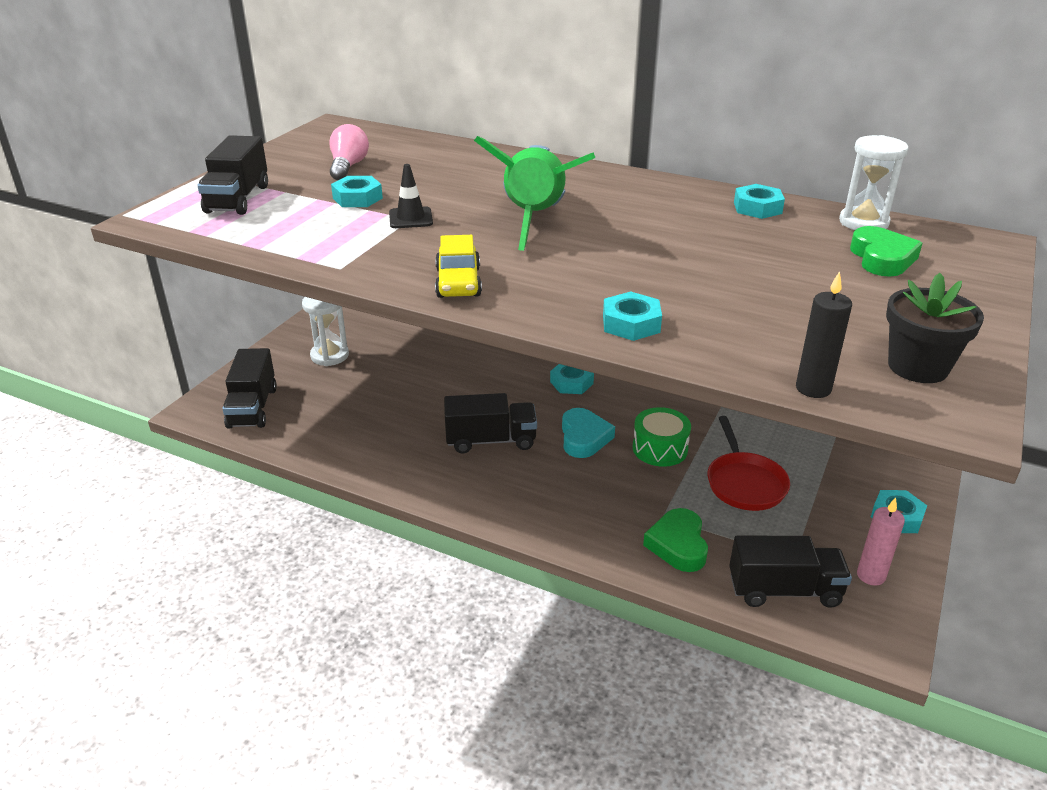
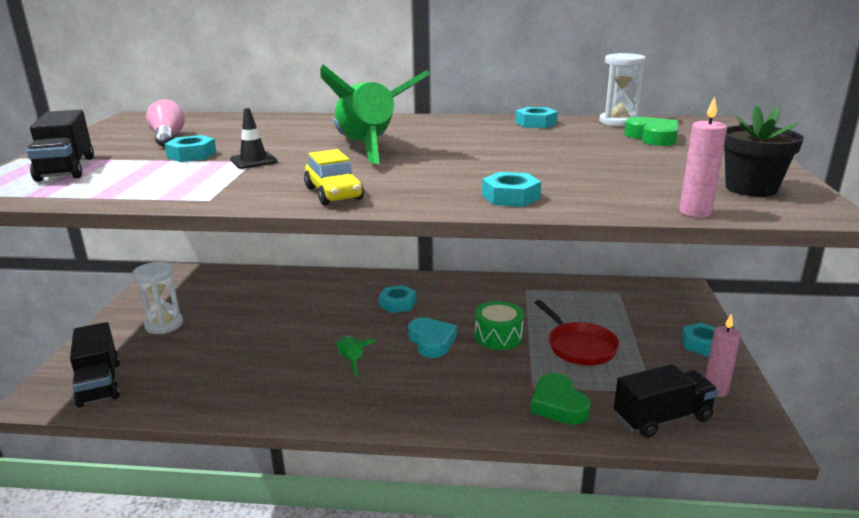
camera: 20 degrees left, 10 degrees down
(491, 440) = (351, 361): black truck -> green rocket
(813, 389) = (695, 212): black candle -> pink candle

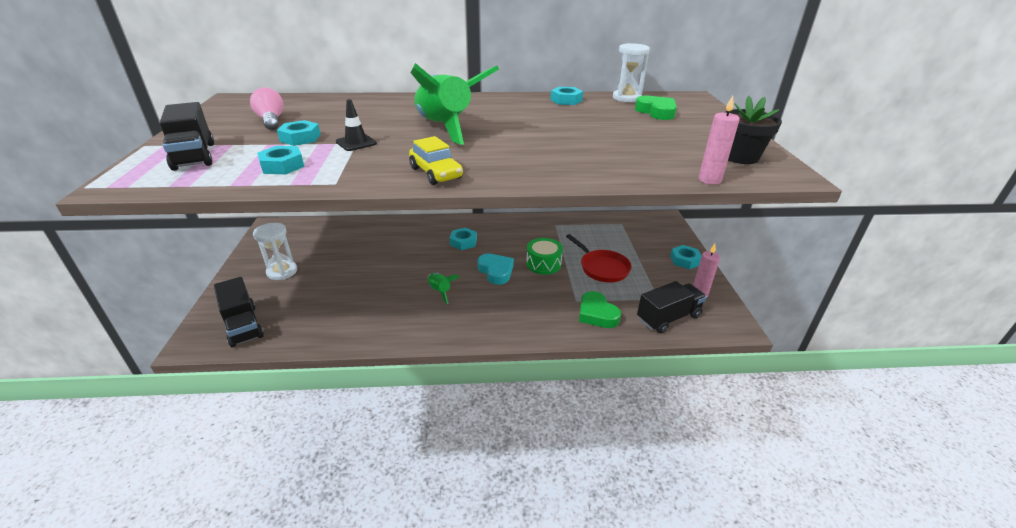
camera: 10 degrees left, 10 degrees up
(510, 197) = (573, 171): turquoise nut -> turquoise nut (282, 166)

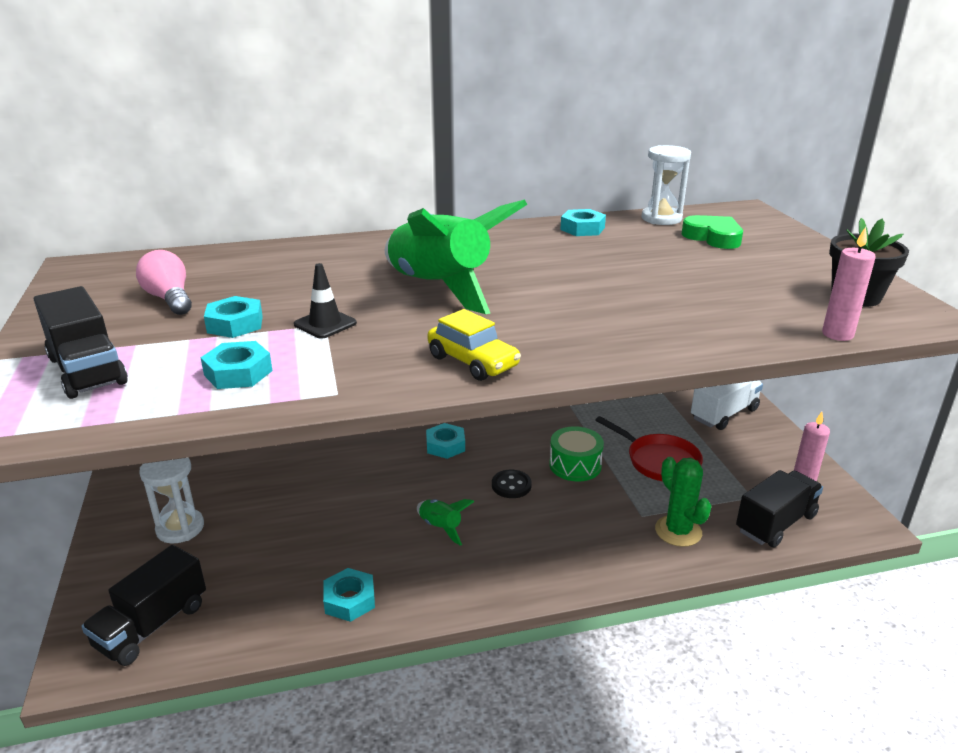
camera: 10 degrees left, 5 degrees down
(243, 325) = (152, 625): black truck -> black truck turned 75 degrees clockwise
(496, 271) = (511, 485): turquoise heart -> black button
(597, 314) = (678, 531): green heart -> green cactus
(660, 243) = (724, 414): none -> white truck
(685, 260) = (766, 436): turquoise nut -> turquoise nut (349, 600)

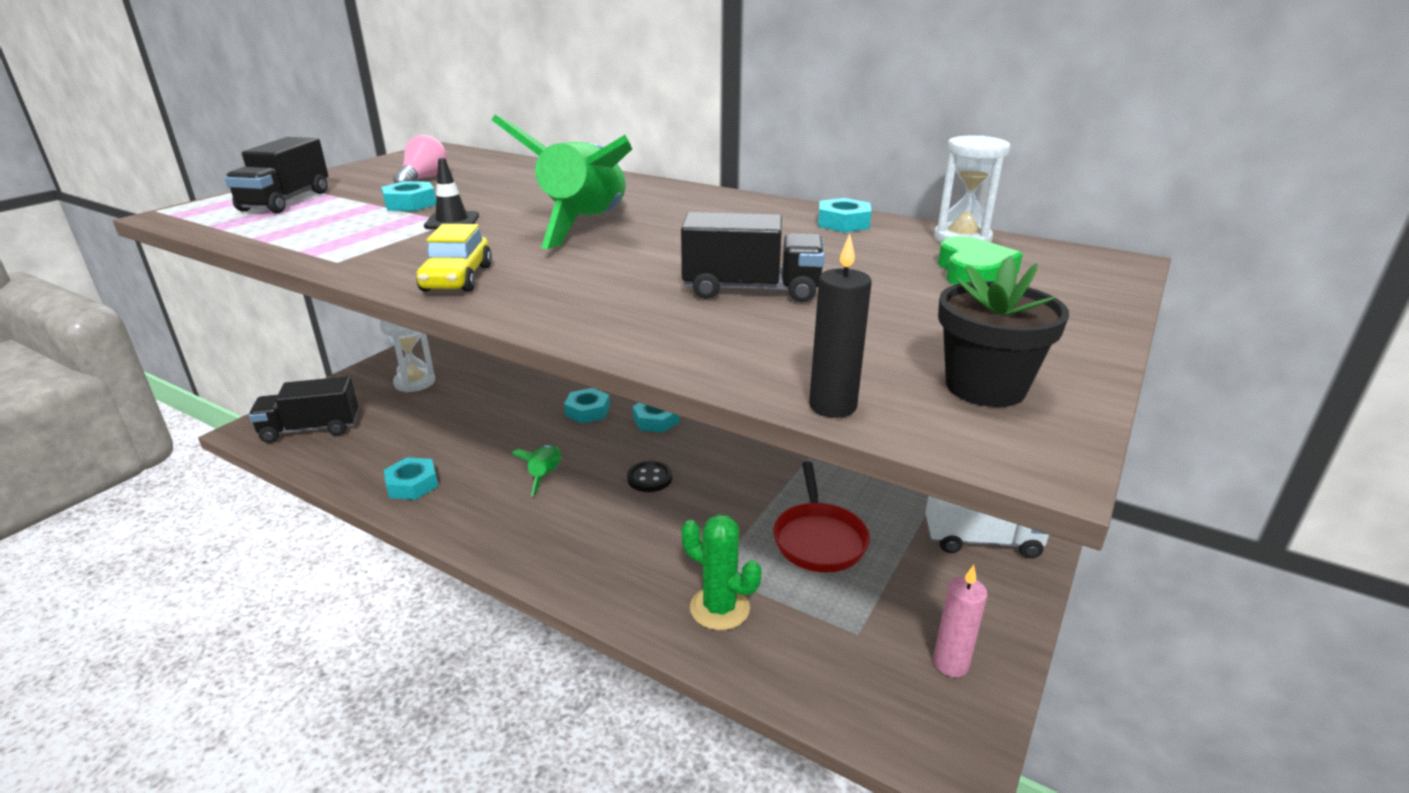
camera: 45 degrees right, 0 degrees up
(238, 373) = (332, 229): turquoise nut -> turquoise nut (587, 411)
(575, 465) = (731, 495): green drum -> none
(678, 531) = (719, 608): green cactus -> green cactus turned 75 degrees counterclockwise
(775, 523) = (836, 675): black truck -> black truck (751, 290)
(837, 334) = (832, 406): pink candle -> black candle

